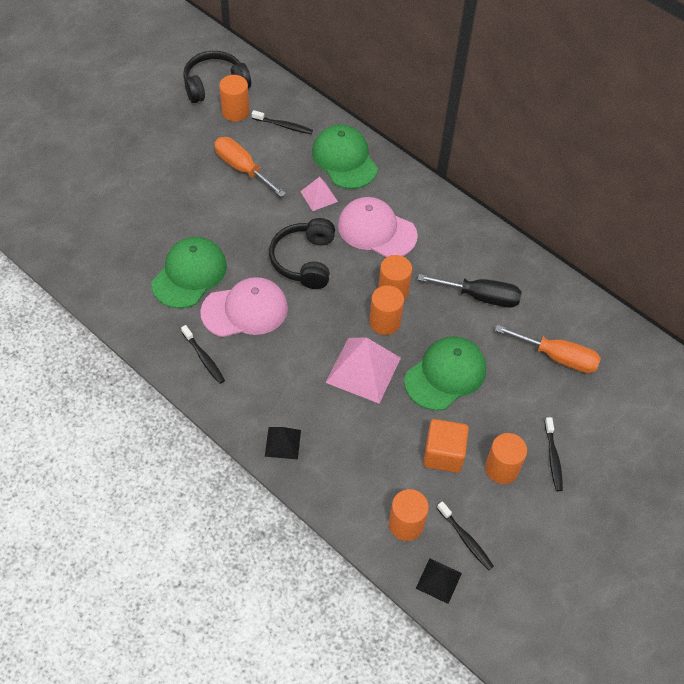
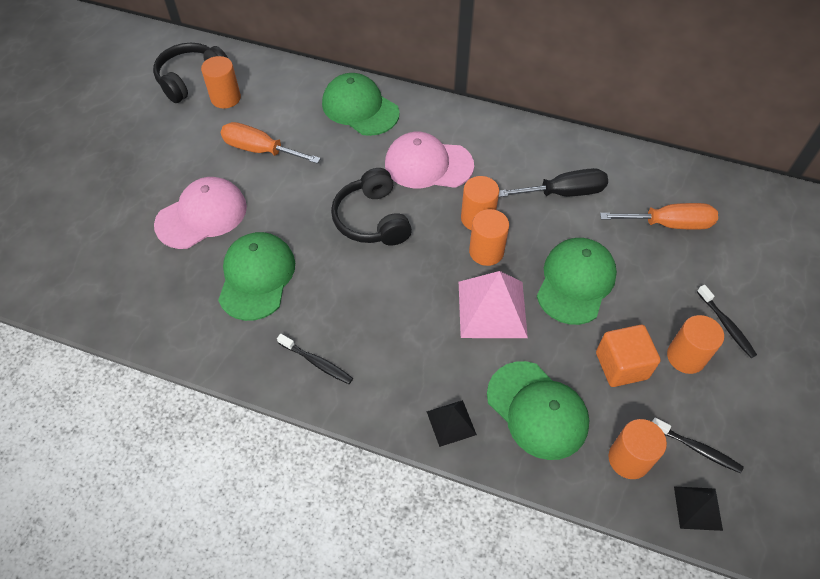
camera: 20 degrees left, 0 degrees up
(245, 310) = (336, 293): pink cap -> pink cap (202, 215)
(284, 126) = (282, 96): black toothbrush -> none
(319, 196) = (353, 151): pink pyramid -> none
(355, 460) = (537, 410): none -> green cap

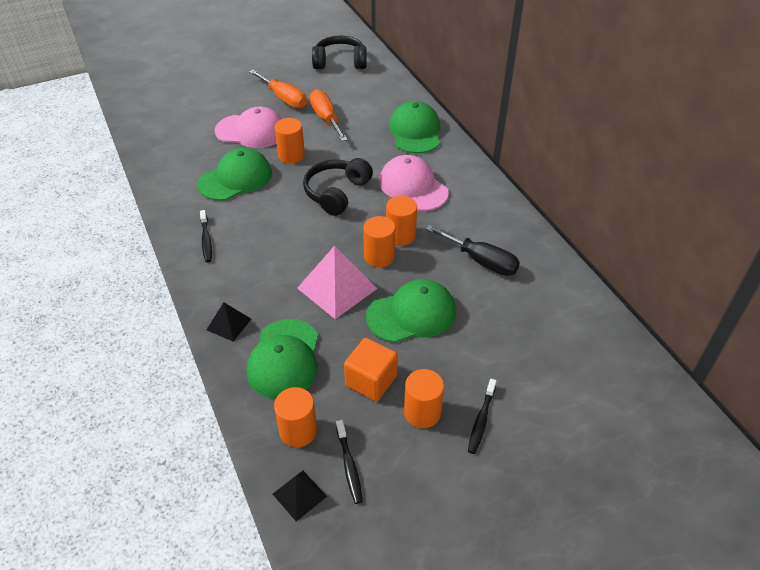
camera: 45 degrees right, 10 degrees down
(225, 98) = (345, 82): orange cylinder -> orange cylinder (291, 155)
(669, 224) = (532, 332): orange screwdriver -> orange screwdriver (284, 98)

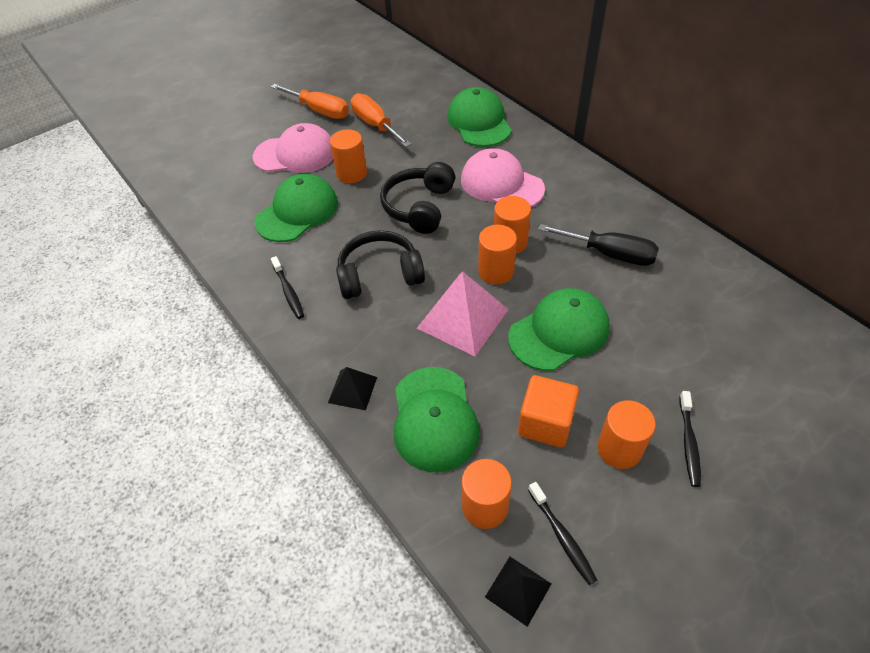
camera: 10 degrees left, 5 degrees up
(340, 62) = (367, 60): black headphones -> black headphones (379, 274)

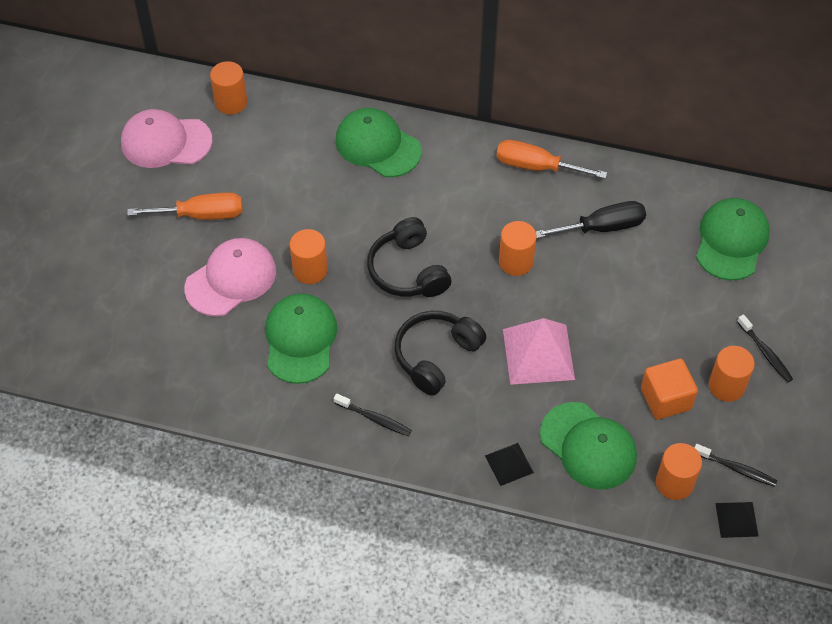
camera: 40 degrees left, 5 degrees up
(375, 125) = (278, 202): orange screwdriver -> orange screwdriver (536, 167)
(496, 271) = (527, 296): orange cylinder -> orange cylinder (231, 102)
(501, 184) = (459, 206): pink cap -> pink cap (165, 142)
(559, 332) = (618, 321): green cap -> green cap (731, 241)

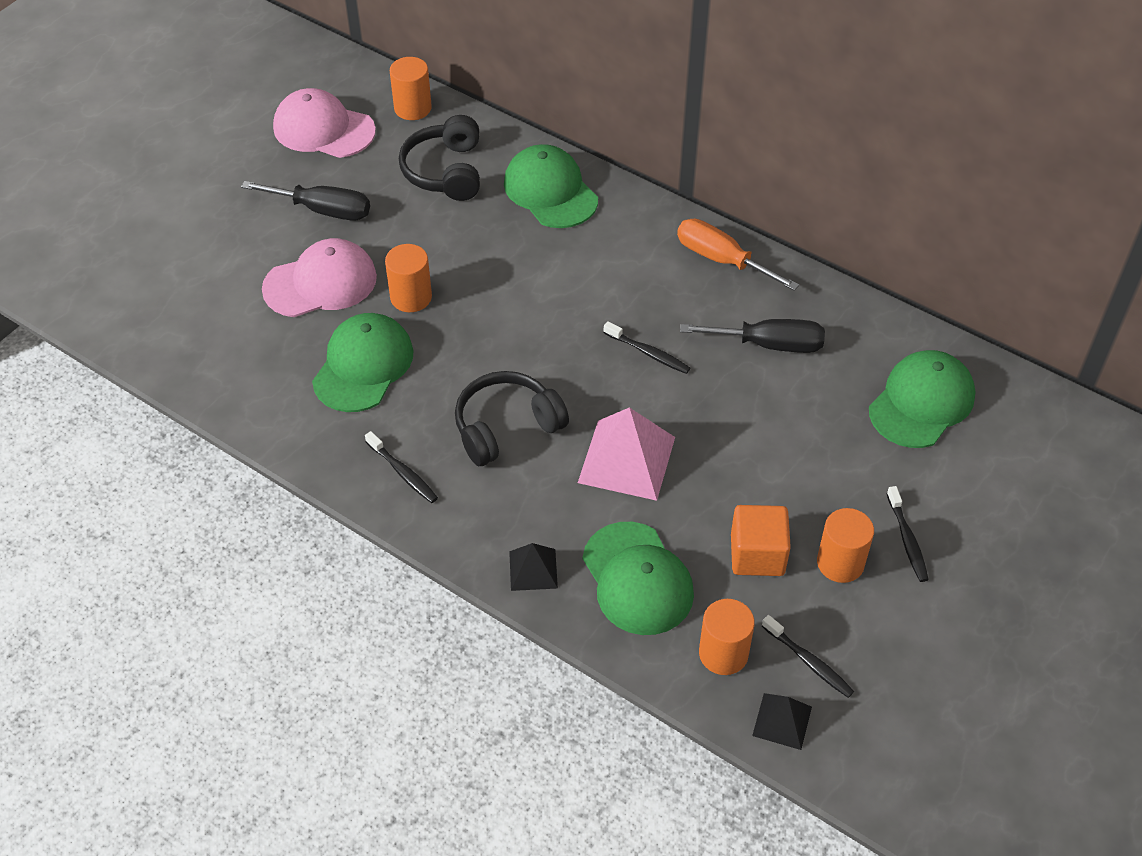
camera: 20 degrees right, 5 degrees down
(201, 215) = (323, 210): orange screwdriver -> black screwdriver
(408, 270) = (519, 328): black headphones -> black headphones (445, 171)
(516, 262) = (648, 353): orange cylinder -> black toothbrush

